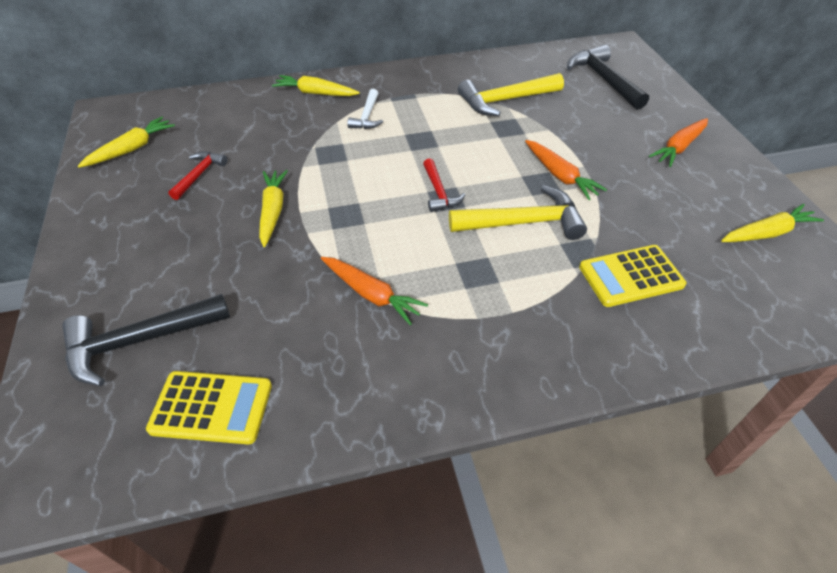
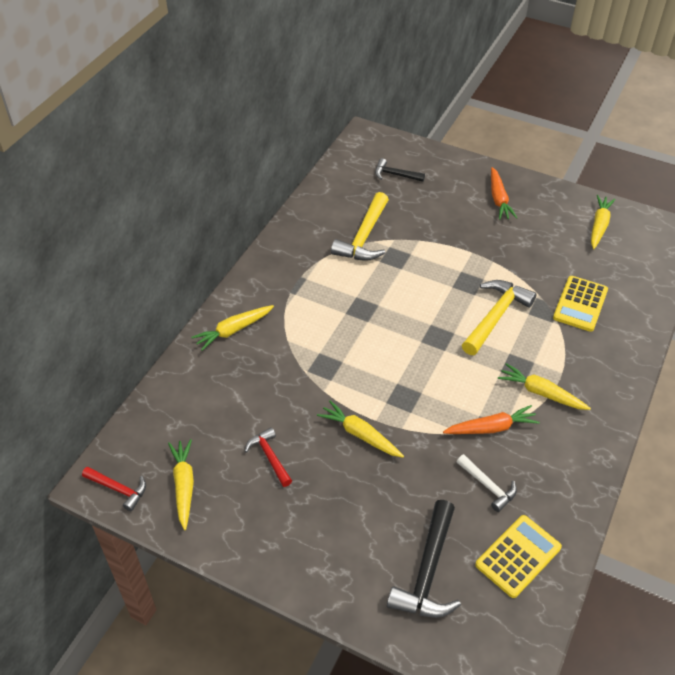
camera: 50 degrees left, 0 degrees up
(367, 116) = (300, 319): white hammer -> white hammer (488, 486)
(439, 192) = (427, 336): red hammer -> red hammer (118, 489)
(463, 309) = (541, 393): none -> yellow carrot
(560, 175) = (470, 269): orange carrot -> none
(603, 80) = (395, 175): black hammer -> black hammer, size x0.58

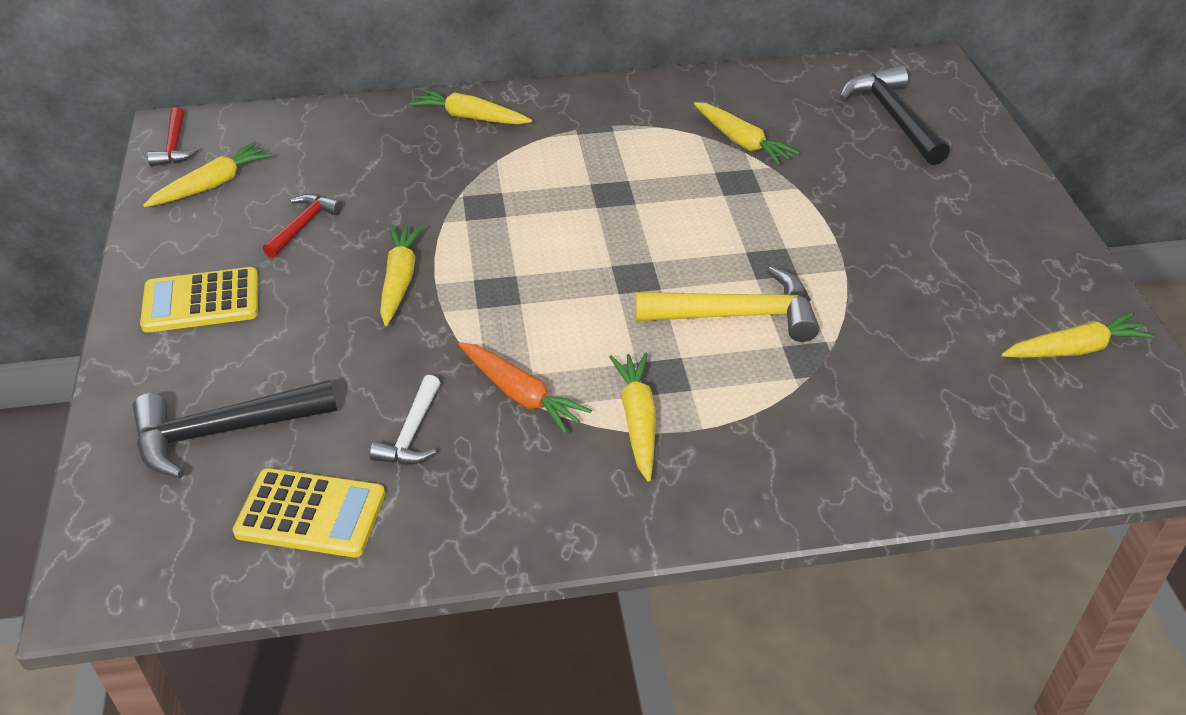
camera: 55 degrees right, 5 degrees down
(364, 237) = (742, 142): yellow hammer -> yellow carrot
(395, 175) = (893, 117): black hammer -> black hammer, size x1.74
(498, 199) = (980, 224): orange carrot -> none
(580, 304) = (870, 393): yellow calculator -> yellow calculator (201, 301)

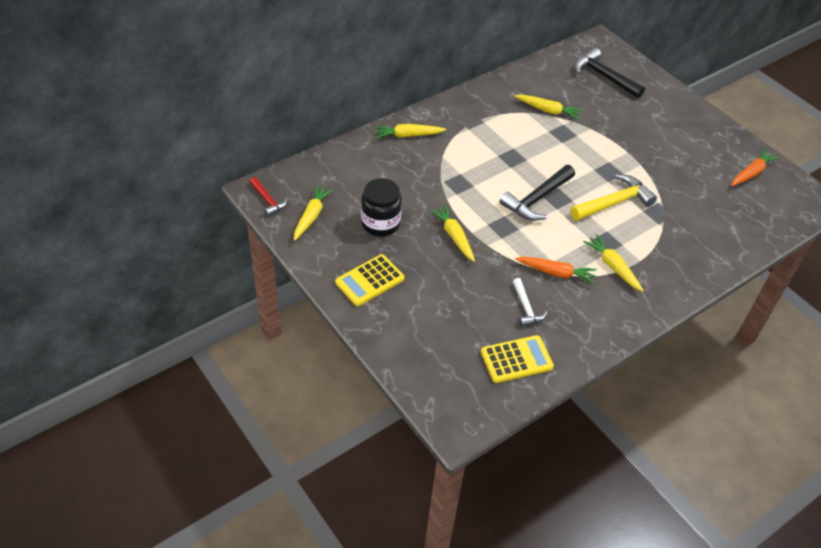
camera: 30 degrees left, 5 degrees up
(223, 432) = (443, 339): black hammer -> black hammer (537, 199)
(303, 225) = (380, 223): red hammer -> black jar
(1074, 349) = (751, 173): yellow carrot -> orange carrot

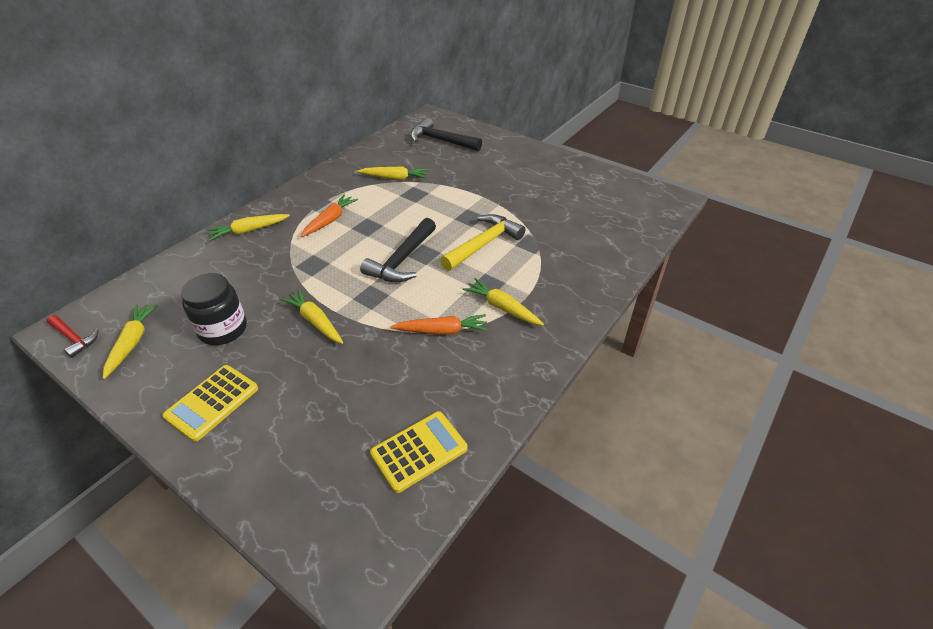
camera: 15 degrees left, 5 degrees down
(526, 308) = (416, 381): white hammer -> none
(751, 173) = (604, 188): orange carrot -> orange carrot (330, 220)

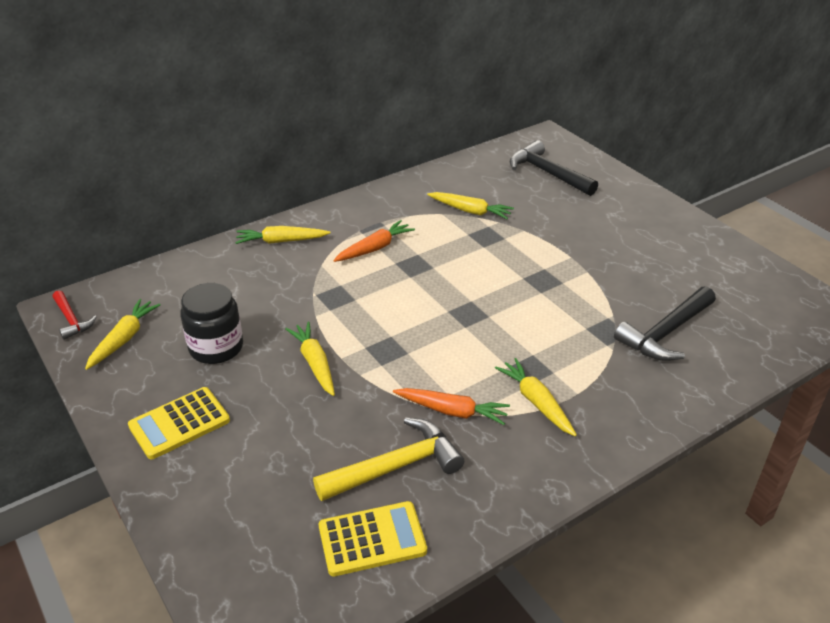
camera: 20 degrees right, 5 degrees down
(402, 260) = (439, 315): black hammer -> black hammer (665, 333)
(483, 244) = (546, 318): yellow hammer -> yellow hammer (396, 466)

